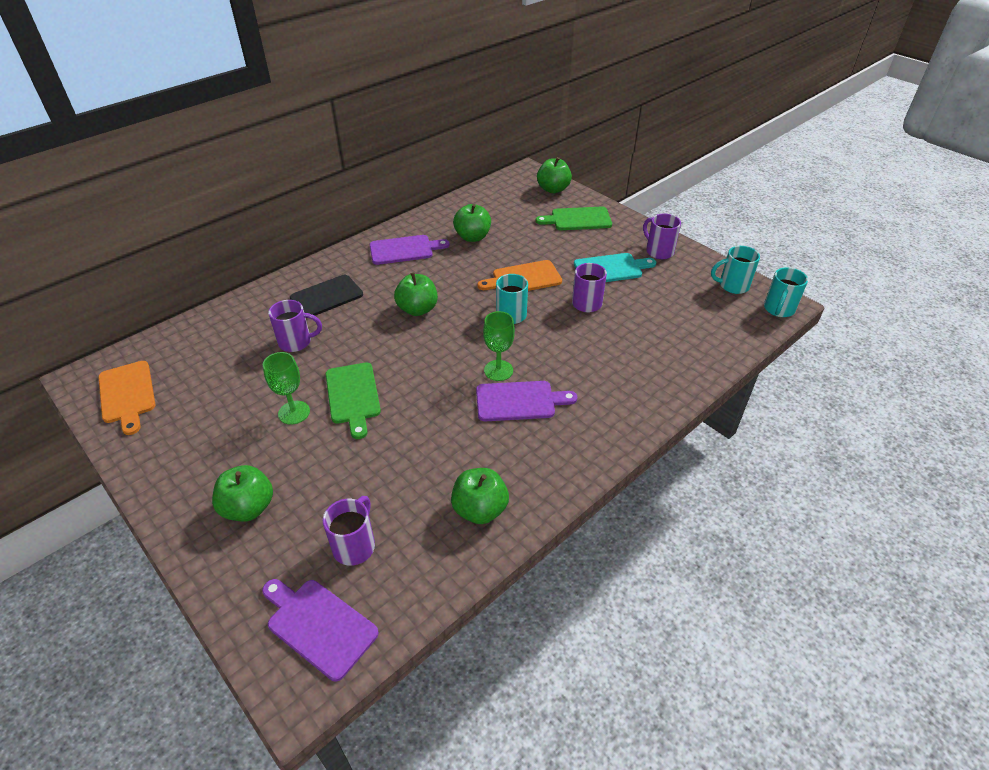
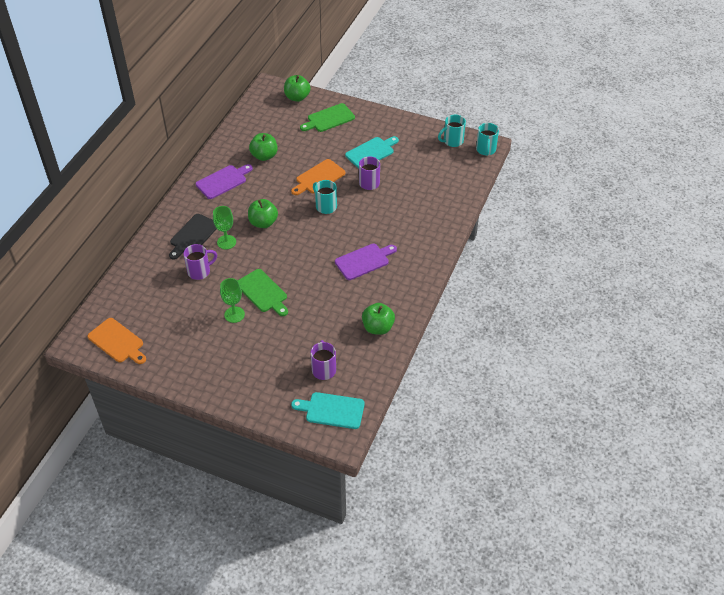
camera: 25 degrees left, 5 degrees up
(248, 508) = (251, 373): green apple -> none
(319, 625) = (332, 410): purple cutting board -> turquoise cutting board
(498, 370) = (340, 246): green goblet -> green goblet (226, 242)
(658, 251) = (395, 129): purple mug -> none

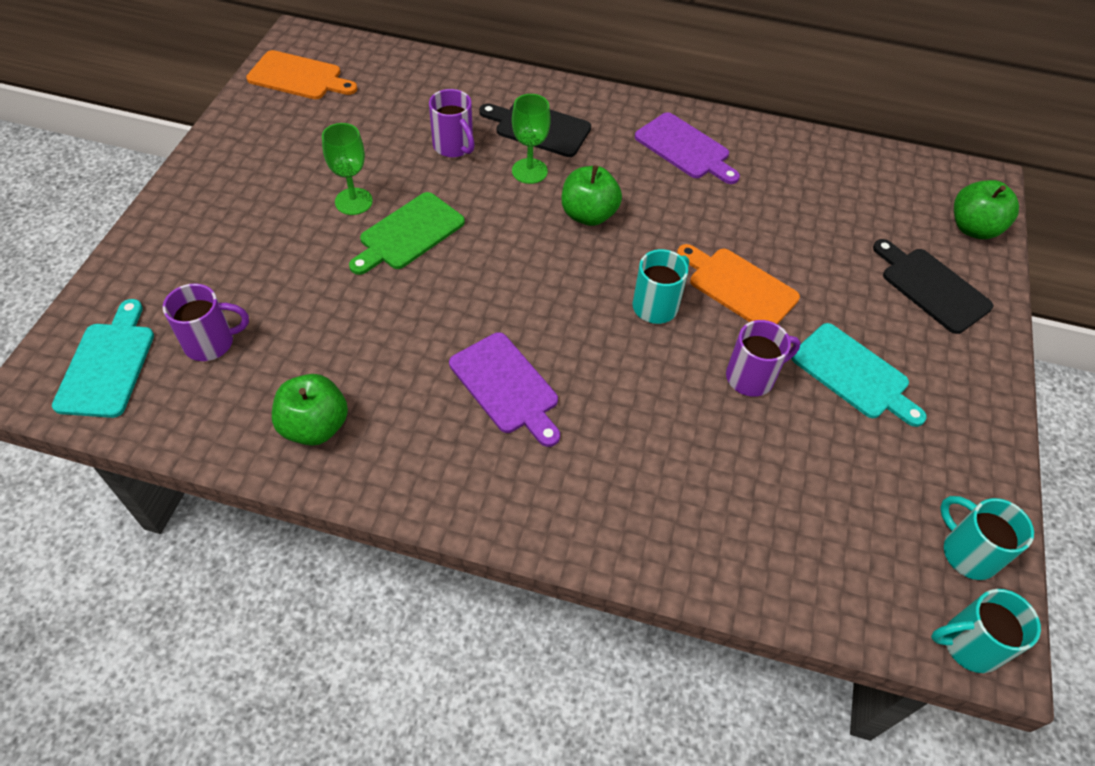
camera: 80 degrees right, 5 degrees up
(117, 342) = (298, 77): orange cutting board -> orange cutting board turned 105 degrees counterclockwise
(264, 156) = (773, 197): green apple -> none
(329, 119) = (931, 287): green cutting board -> black cutting board

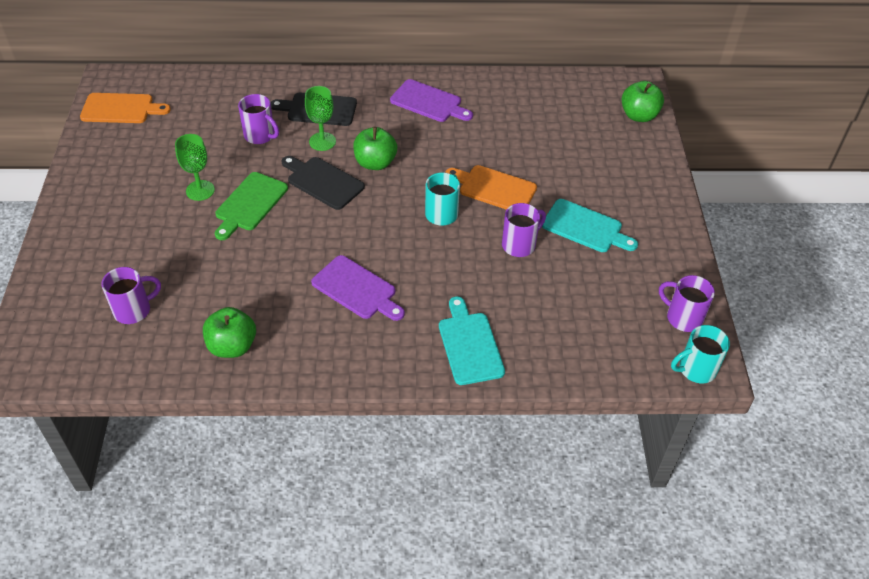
camera: 15 degrees left, 5 degrees down
(108, 365) = (62, 342): turquoise cutting board -> turquoise cutting board (470, 345)
(931, 287) = (621, 160): black cutting board -> black cutting board (323, 182)
(967, 552) = (682, 317): turquoise mug -> purple mug

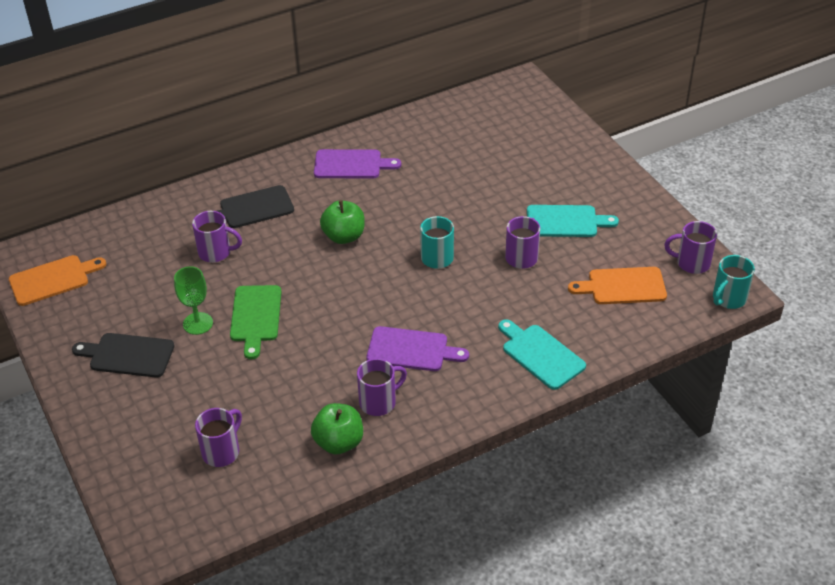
camera: 25 degrees left, 5 degrees down
(293, 325) = (379, 402): none -> purple mug
(322, 141) = (280, 236): green goblet -> none
(323, 182) = (309, 271): black cutting board -> black cutting board (128, 355)
(494, 188) = (466, 218): orange cutting board -> orange cutting board (623, 286)
(639, 116) = (543, 110): green apple -> none

